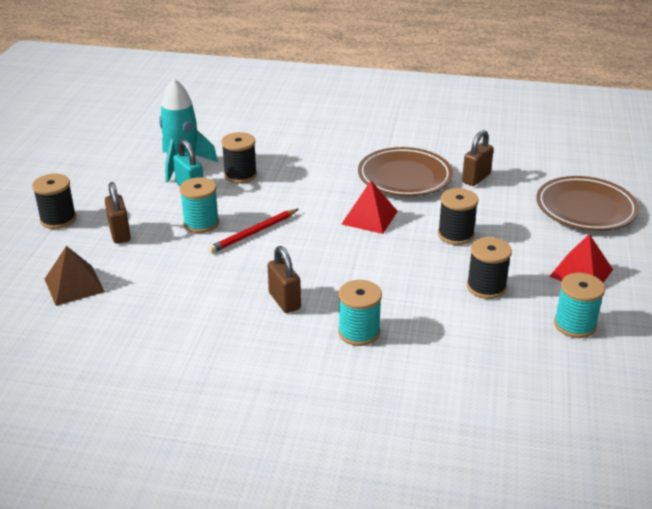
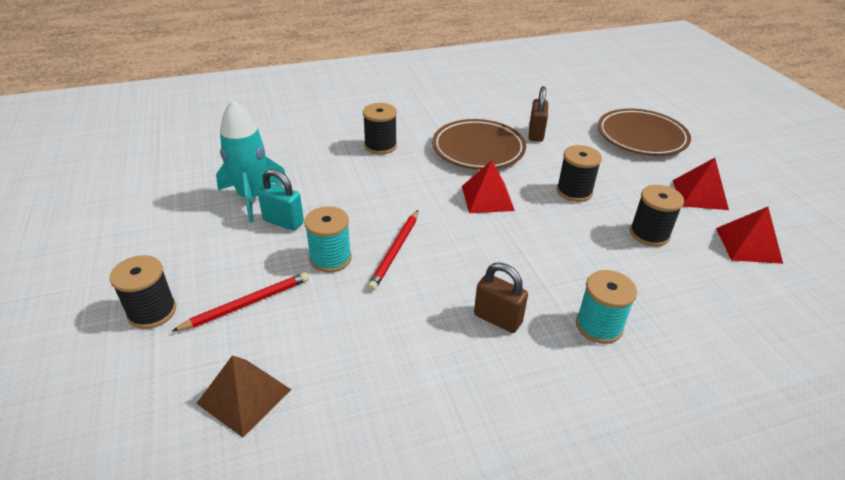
camera: 30 degrees left, 5 degrees up
(120, 234) = (247, 303): brown padlock -> red pencil
(240, 175) = (324, 191): black spool -> black spool (380, 146)
(574, 325) = (748, 245): turquoise spool -> red pyramid

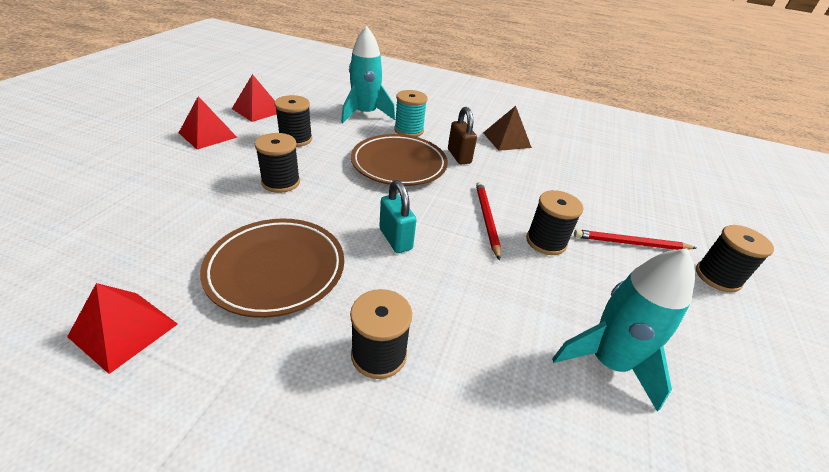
camera: 145 degrees left, 0 degrees up
(244, 396) = (638, 197): brown pyramid -> brown pyramid (506, 140)
(283, 222) = (577, 302): turquoise padlock -> turquoise padlock (395, 239)
(330, 258) = (546, 241): turquoise spool -> black spool
(395, 251) = (486, 219): red pencil -> red pencil turned 60 degrees counterclockwise
(487, 198) = (357, 216): red pyramid -> red pyramid (124, 330)
(536, 134) = (182, 250): brown padlock -> none
(641, 137) = (111, 185): brown plate -> brown plate (399, 164)
(679, 320) = (365, 114): none -> turquoise rocket

